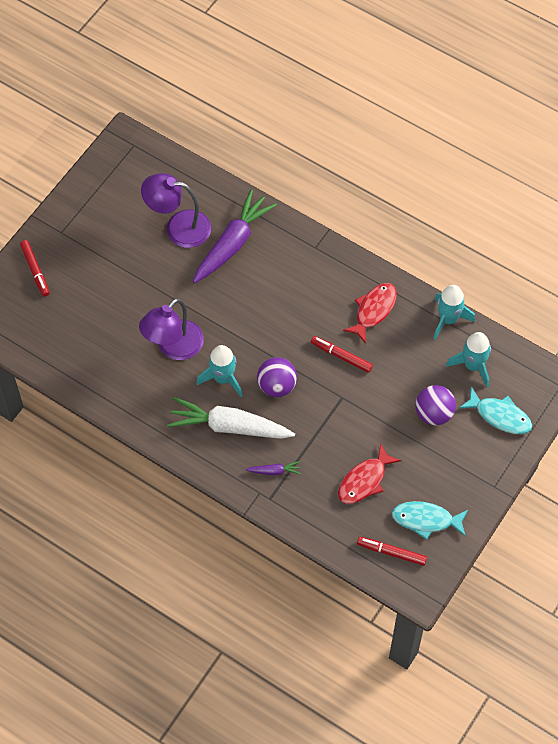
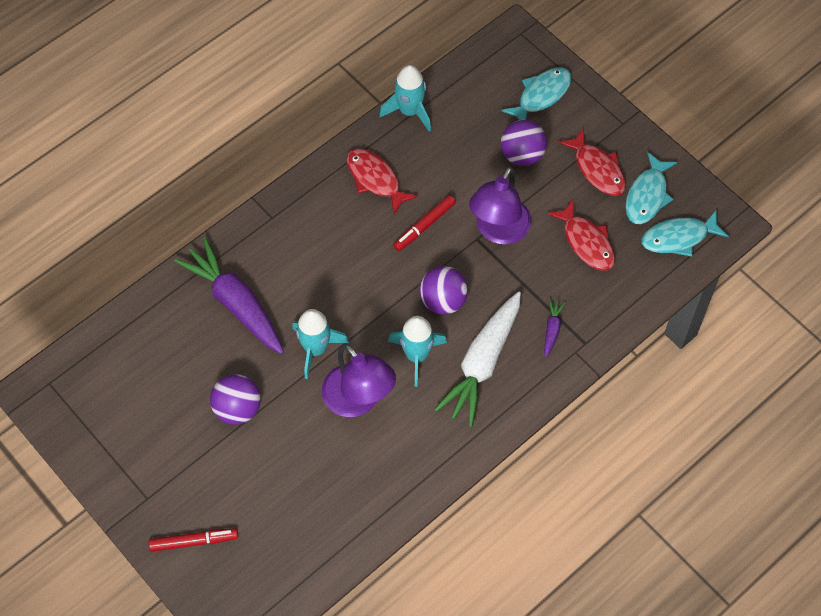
camera: 75 degrees left, 0 degrees up
(145, 269) = (237, 409): none -> purple ball
(178, 227) = (191, 357): purple lamp -> purple lamp (498, 231)
(391, 552) = (678, 238): red marker -> turquoise fish
(439, 475) = (597, 169): none -> red fish
(473, 365) = (474, 103): turquoise rocket -> turquoise rocket (316, 349)

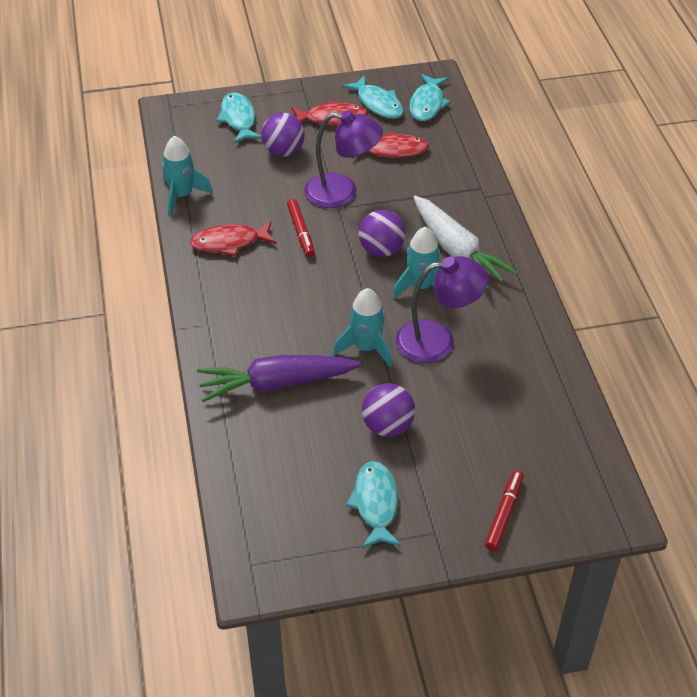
camera: 60 degrees left, 15 degrees down
(152, 440) = (375, 504): none -> turquoise fish
(498, 231) = (342, 192): purple lamp -> purple lamp turned 45 degrees counterclockwise
(552, 329) = (455, 200): purple carrot -> none

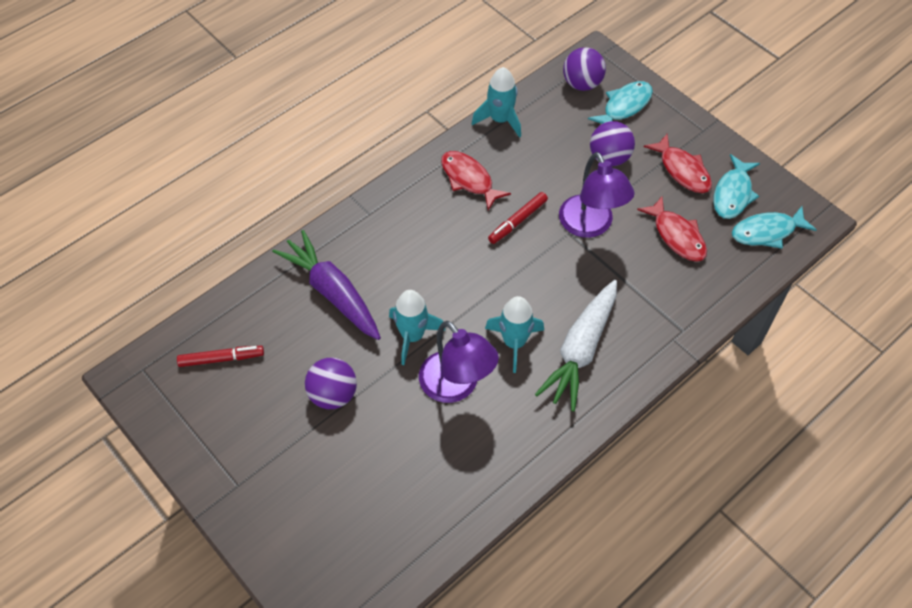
camera: 60 degrees right, 10 degrees up
(375, 504) = (245, 425): turquoise fish -> none
(381, 250) = (539, 290): purple ball -> purple ball (582, 84)
(504, 514) = (285, 531): red marker -> red marker (221, 359)

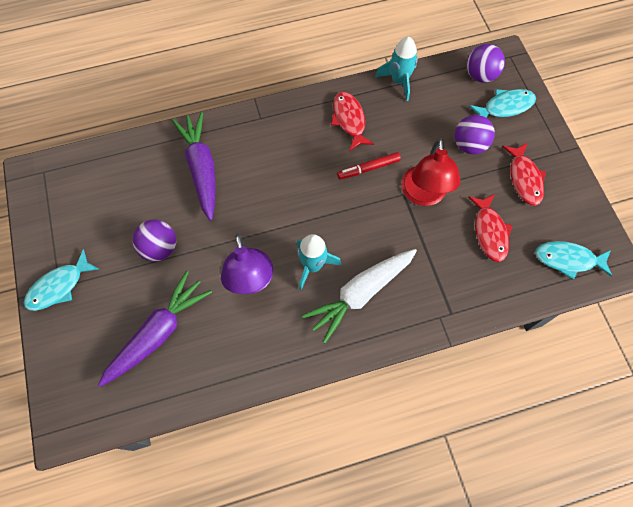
camera: 25 degrees right, 10 degrees up
(221, 359) = (99, 187): red marker -> none
(384, 482) = (159, 332): none -> purple carrot
(412, 336) = (240, 227): turquoise rocket -> none
(590, 226) = (423, 195): purple lamp -> red lamp
(733, 194) = (556, 215): turquoise fish -> turquoise fish (59, 286)

